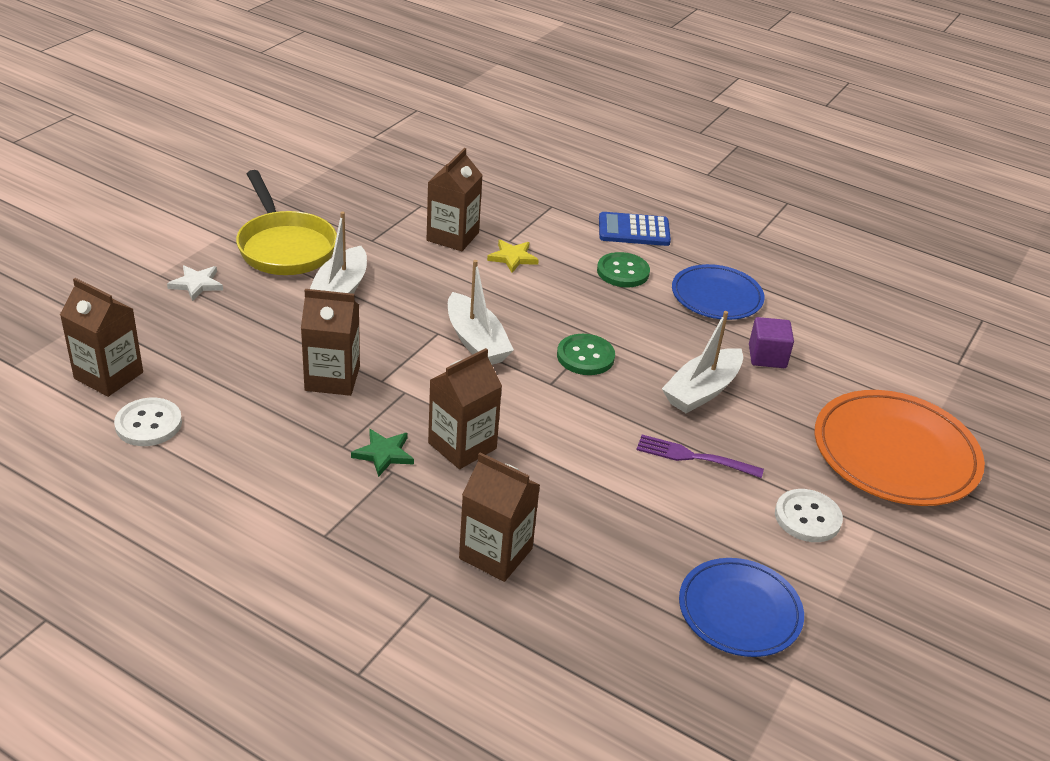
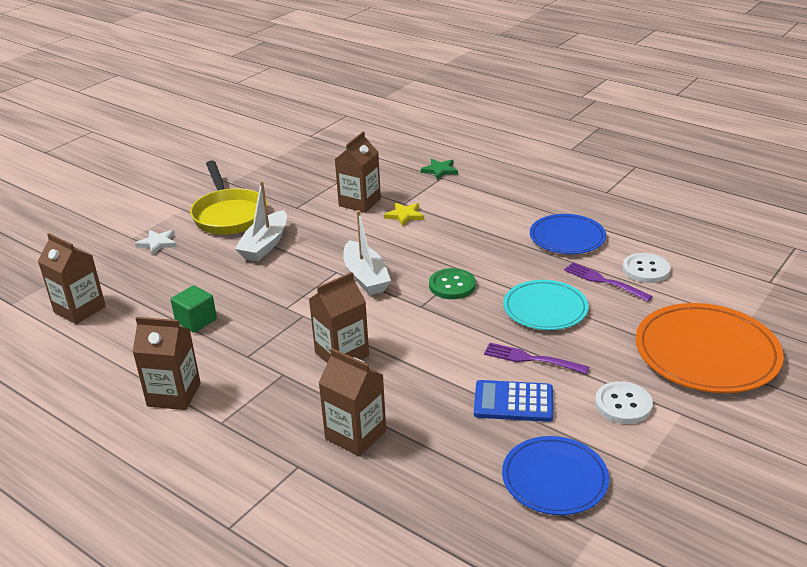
camera: 10 degrees right, 5 degrees down
(148, 424) = (102, 343): white button -> white button (646, 270)
(268, 396) = (196, 321): none -> green cube
(332, 378) = (248, 307): brown carton -> brown carton (174, 394)
(384, 454) = (278, 361): green star -> green star (440, 170)
(623, 272) = (492, 222): green button -> none
(634, 230) = (505, 192): blue calculator -> blue calculator (513, 402)
(702, 391) = (545, 308): white boat -> turquoise plate
(767, 356) = (604, 281): purple cube -> purple fork

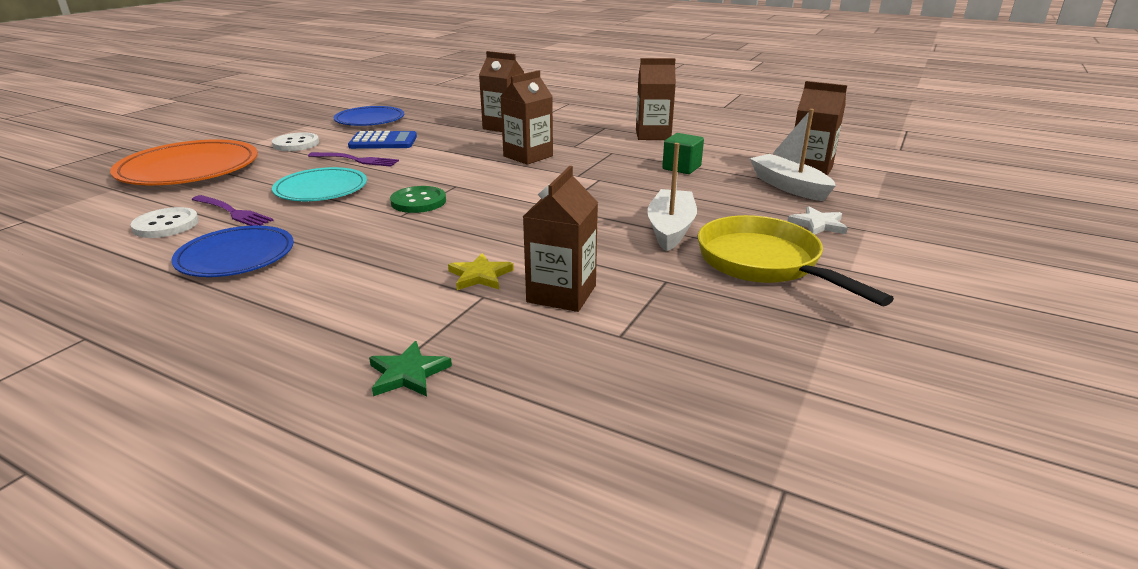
camera: 170 degrees right, 5 degrees down
(365, 277) = (522, 204): white boat -> white boat (789, 186)

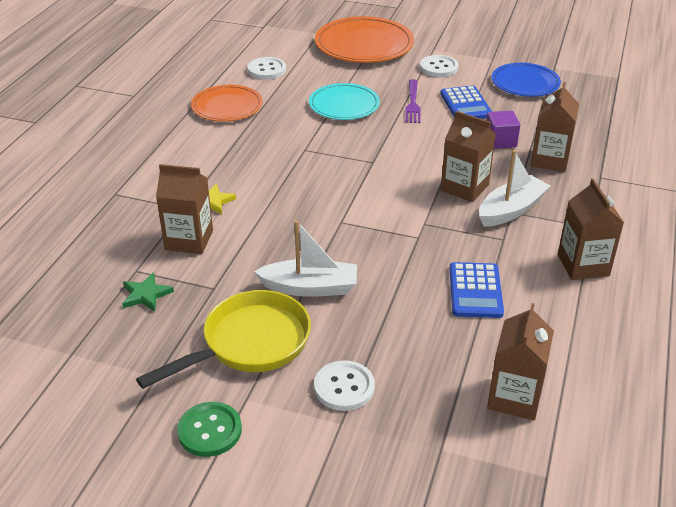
camera: 80 degrees right, 10 degrees up
(233, 212) = (292, 85): purple fork -> none
(236, 256) = (227, 106): blue plate -> orange plate
(408, 373) = (97, 198): green star -> green star (146, 294)
(418, 202) = (332, 151): green button -> green button (209, 431)
(461, 137) = (500, 141): none -> purple cube
(681, 168) = (475, 291): green cube -> blue calculator
(789, 186) = (448, 374): white boat -> white boat (511, 210)
(818, 224) = (344, 387): white star -> white button

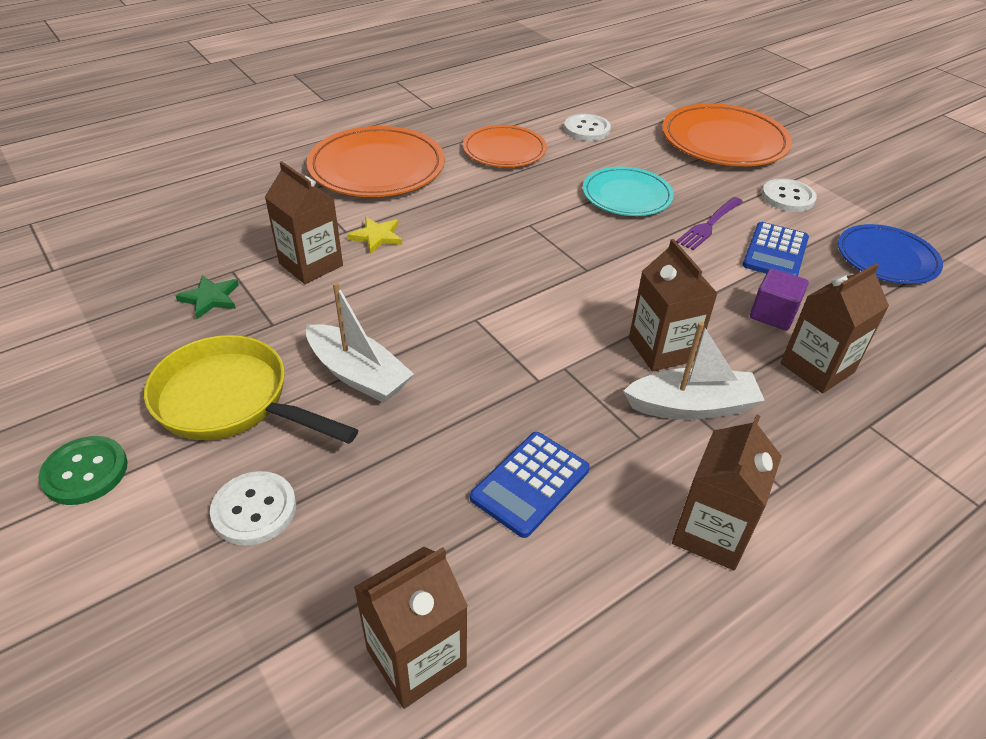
camera: 35 degrees right, 5 degrees up
(148, 155) = (377, 167): none -> orange plate
(249, 344) = (231, 401): yellow pan -> yellow pan turned 150 degrees counterclockwise

